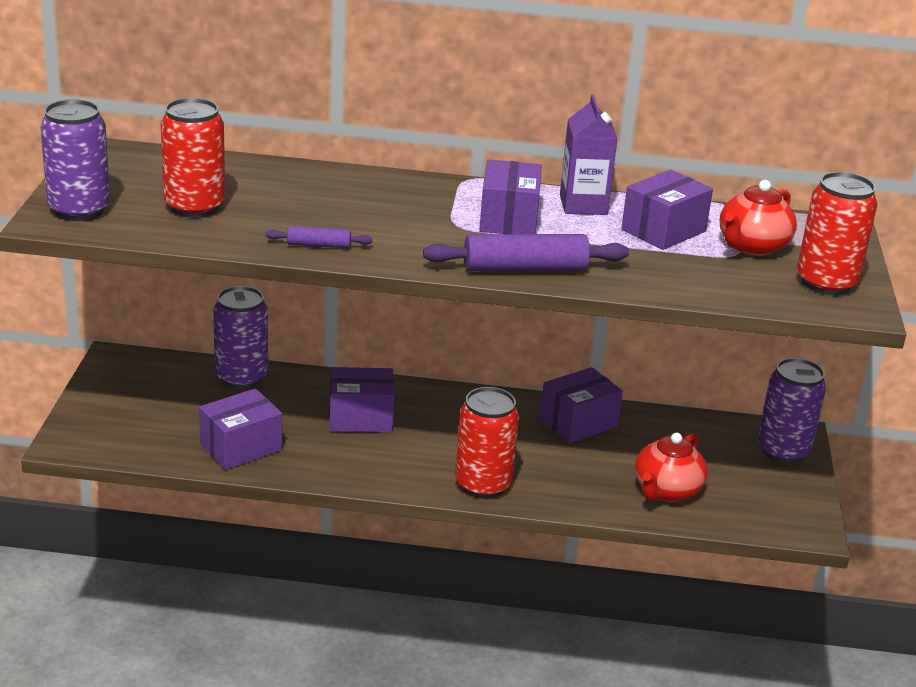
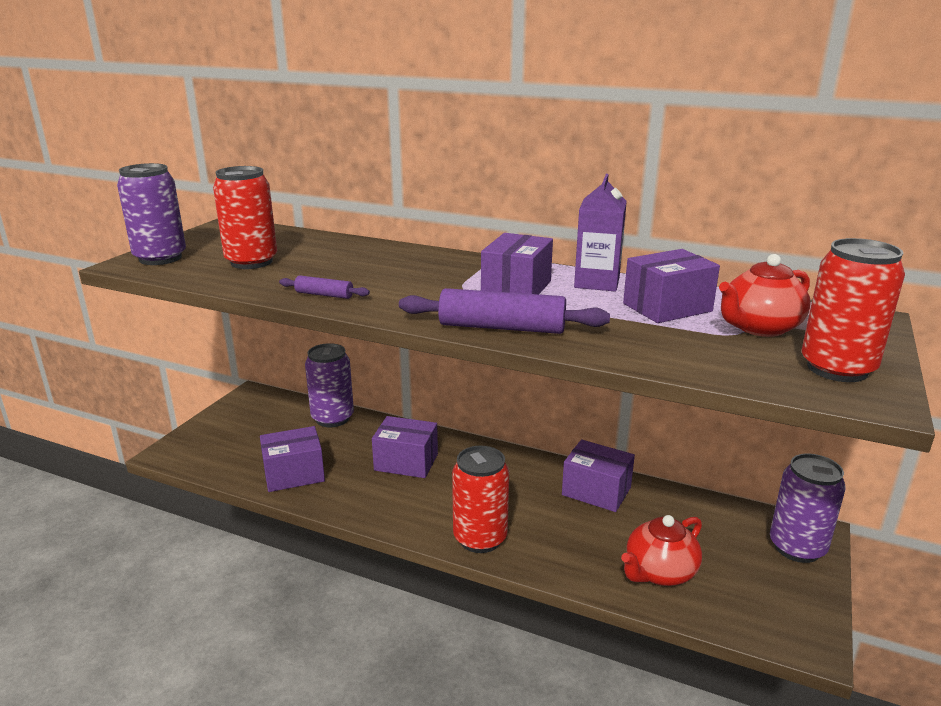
camera: 20 degrees right, 5 degrees down
(578, 422) = (596, 491): purple box -> purple box turned 45 degrees clockwise

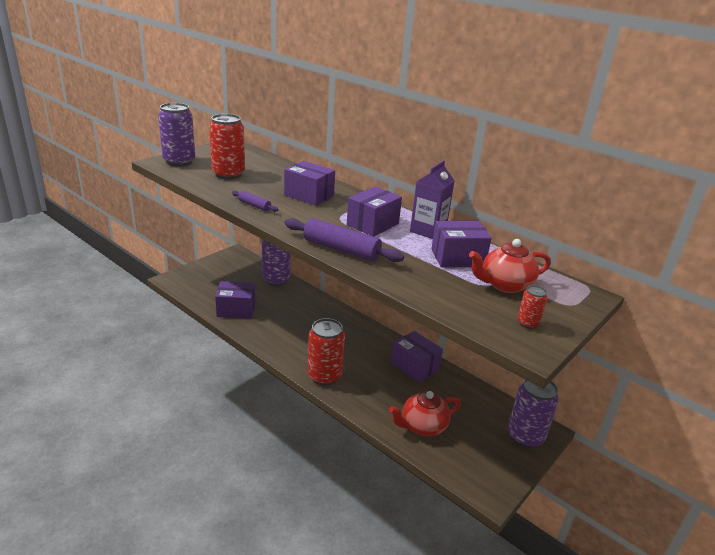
camera: 15 degrees right, 5 degrees up
(406, 462) = (306, 318): purple box -> purple box (309, 195)
(837, 369) = (528, 323): red can -> red can, size x0.47

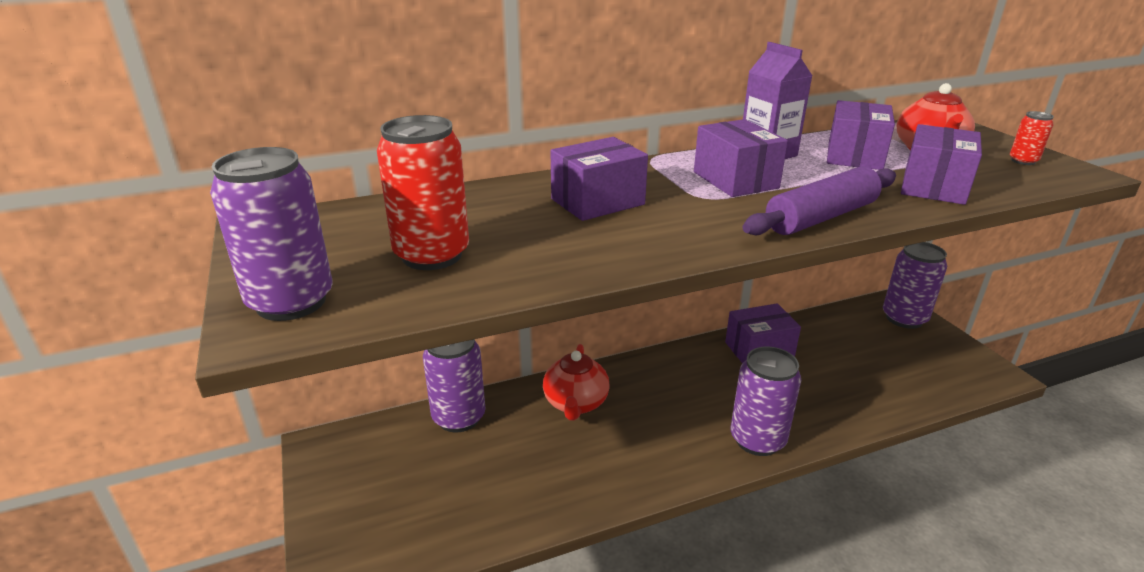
camera: 60 degrees left, 0 degrees up
(236, 309) = (521, 497): purple box -> purple box (933, 186)
(254, 205) = (614, 255): purple rolling pin -> none
(324, 376) = (757, 440): red can -> purple can
(422, 426) = (881, 384): red teapot -> red teapot (575, 403)

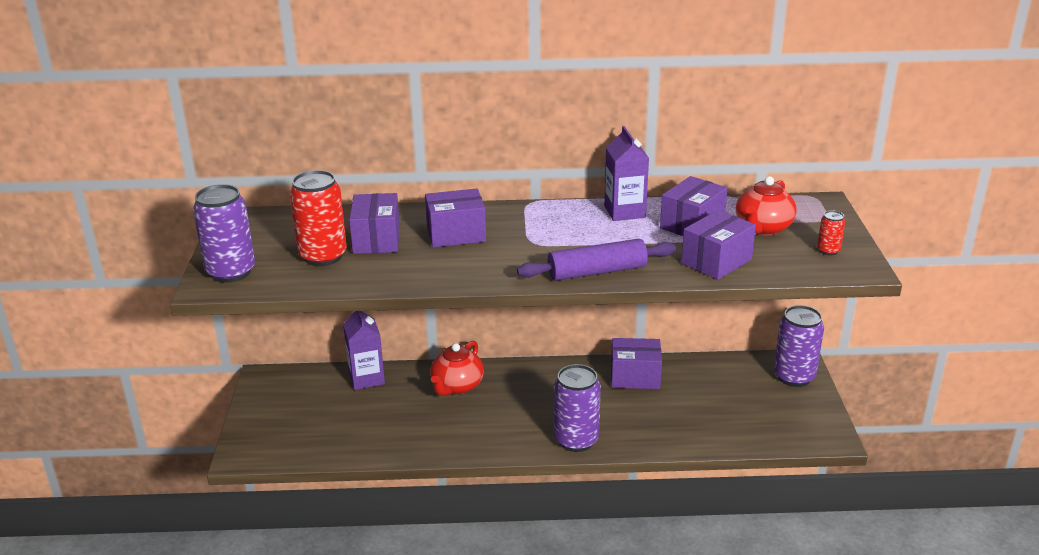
camera: 20 degrees right, 0 degrees up
(459, 417) = (366, 378): purple can -> purple carton
(735, 180) = (571, 232): purple box -> purple box (376, 240)

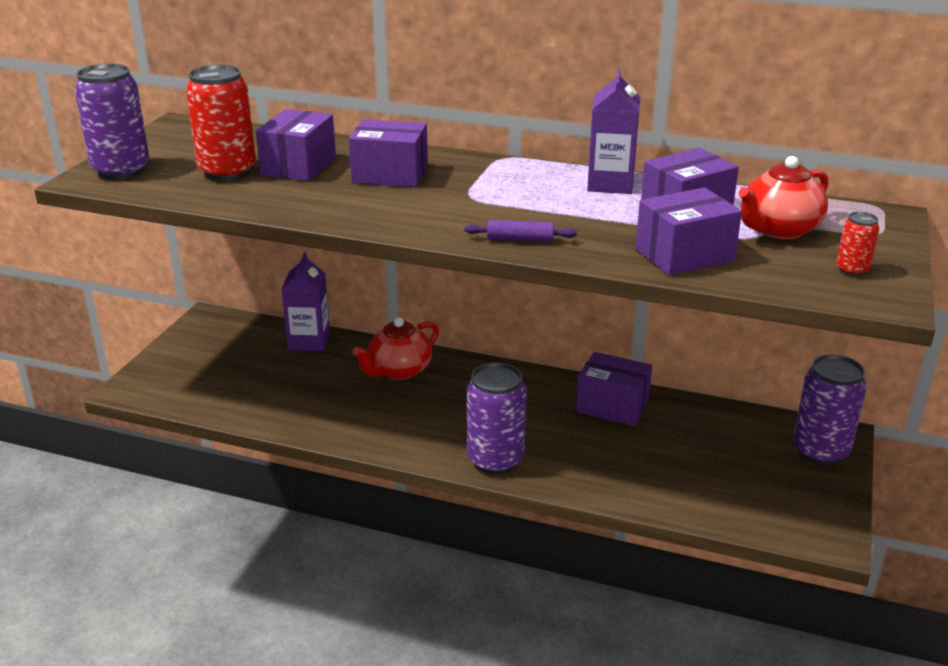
camera: 20 degrees right, 0 degrees up
(597, 272) = (520, 239): purple rolling pin -> purple rolling pin, size x0.52

